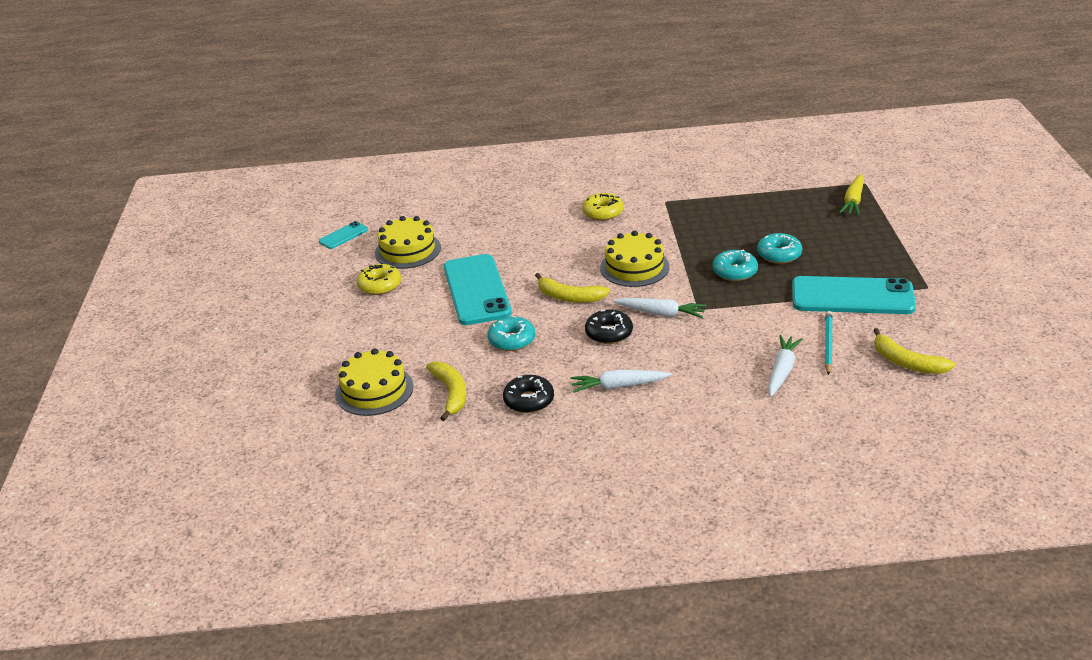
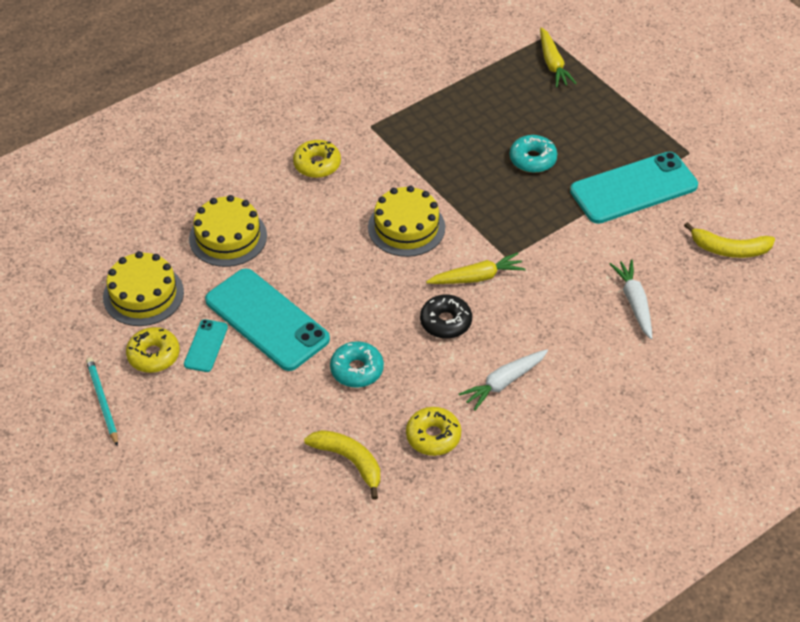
camera: 35 degrees left, 15 degrees up
(343, 235) = (48, 301): turquoise phone -> turquoise phone (206, 346)
(374, 390) = (267, 492): yellow cake -> yellow cake (228, 237)
(529, 400) = (433, 436): black donut -> yellow donut
(569, 297) = (371, 291): yellow banana -> none
(661, 313) = (477, 277): white carrot -> yellow carrot
(735, 272) = (507, 197): turquoise donut -> none
(828, 344) = (651, 254): turquoise pencil -> turquoise pencil (102, 402)

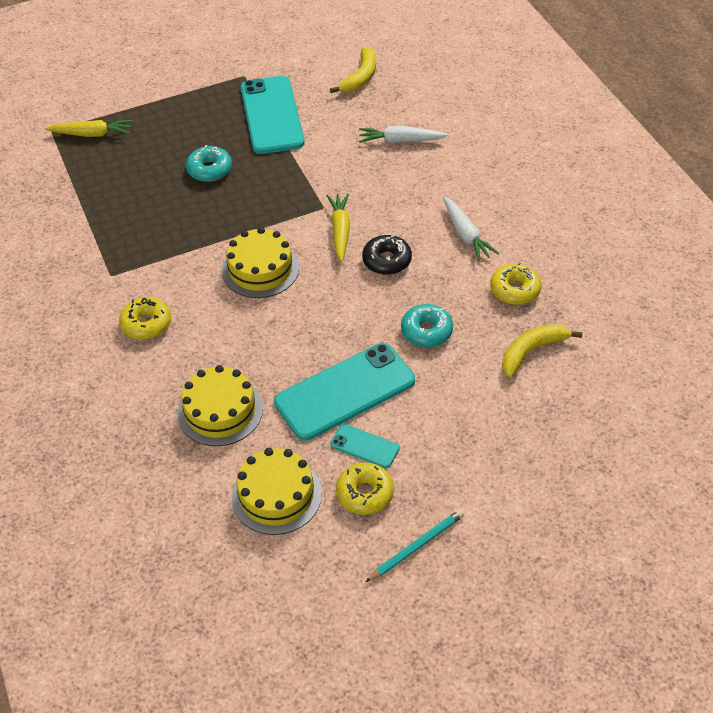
camera: 75 degrees left, 0 degrees up
(102, 402) = (416, 546): turquoise pencil -> turquoise pencil turned 150 degrees clockwise

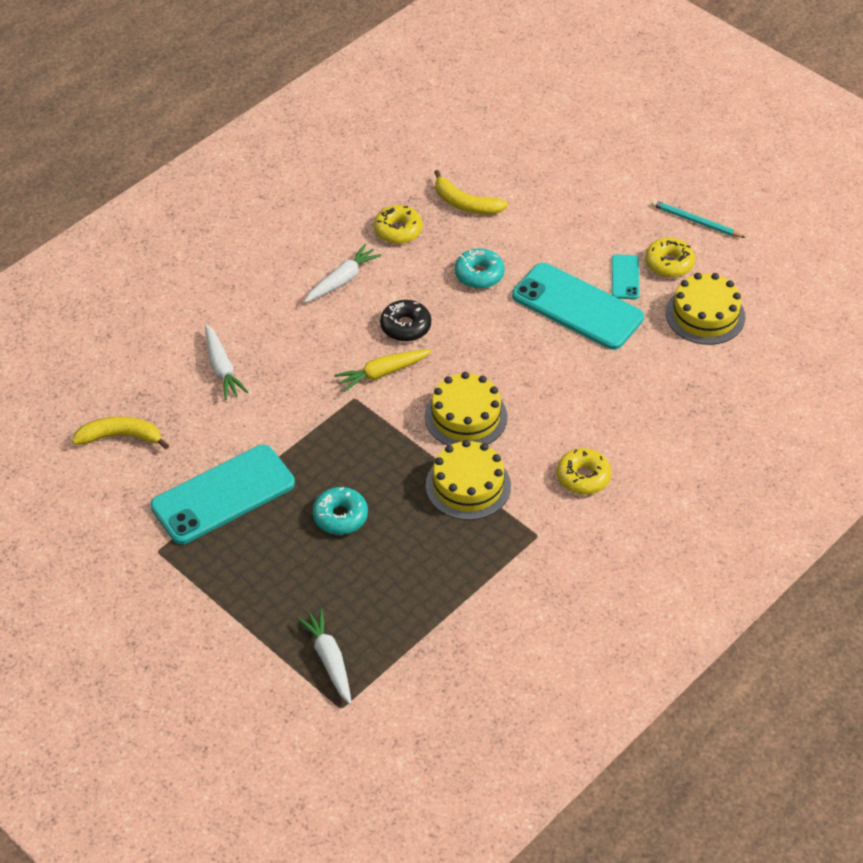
camera: 115 degrees left, 0 degrees up
(92, 134) = (329, 660): yellow carrot -> white carrot
(220, 411) = (647, 382): yellow cake -> yellow cake (468, 485)

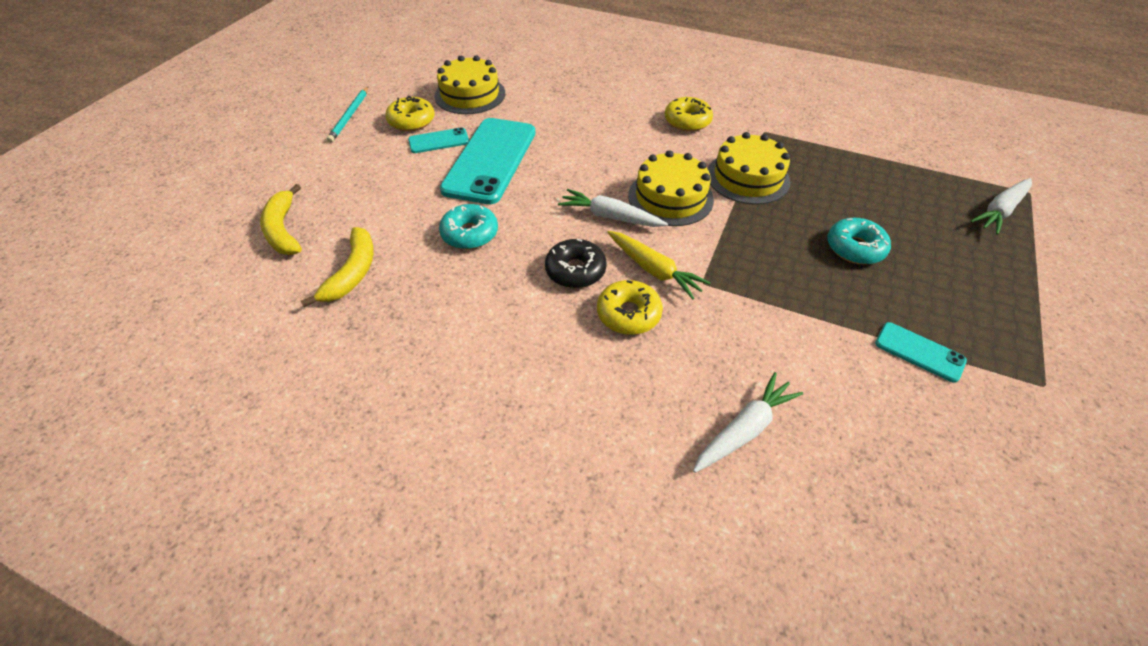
camera: 110 degrees left, 0 degrees up
(121, 437) = (942, 508): yellow banana -> yellow banana (283, 230)
(223, 495) = (919, 352): turquoise phone -> turquoise phone, size x0.47
(342, 280) = (526, 350): white carrot -> white carrot (610, 217)
(398, 230) = (416, 321): yellow donut -> yellow donut (628, 314)

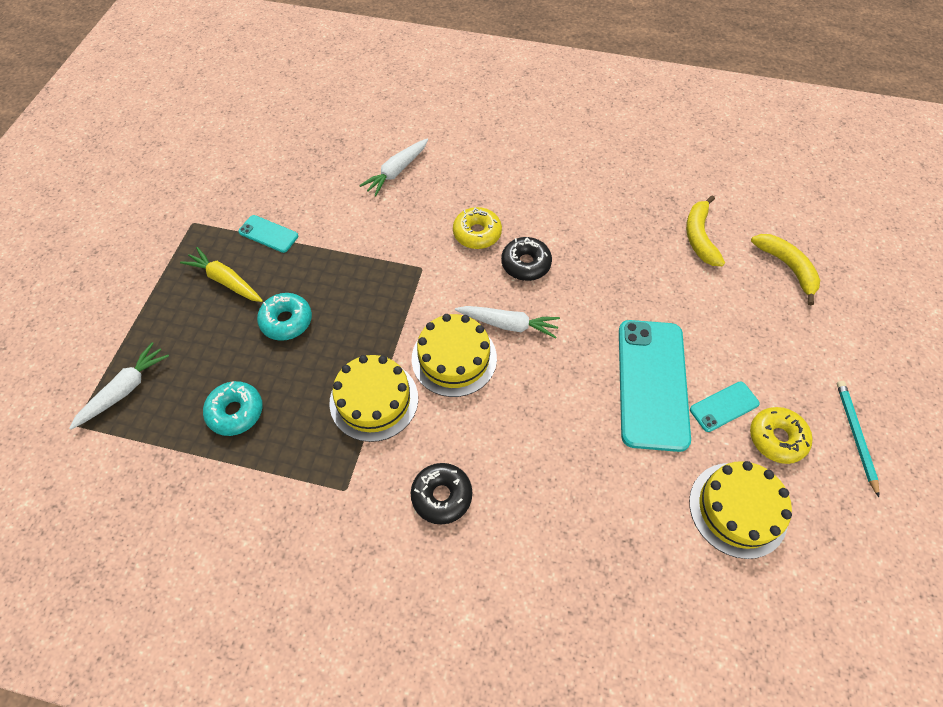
camera: 170 degrees right, 10 degrees up
(470, 234) = (627, 287): turquoise donut -> turquoise donut (235, 412)
(654, 270) = (462, 273): yellow carrot -> yellow carrot (225, 281)
(687, 121) = (441, 496): yellow donut -> black donut

